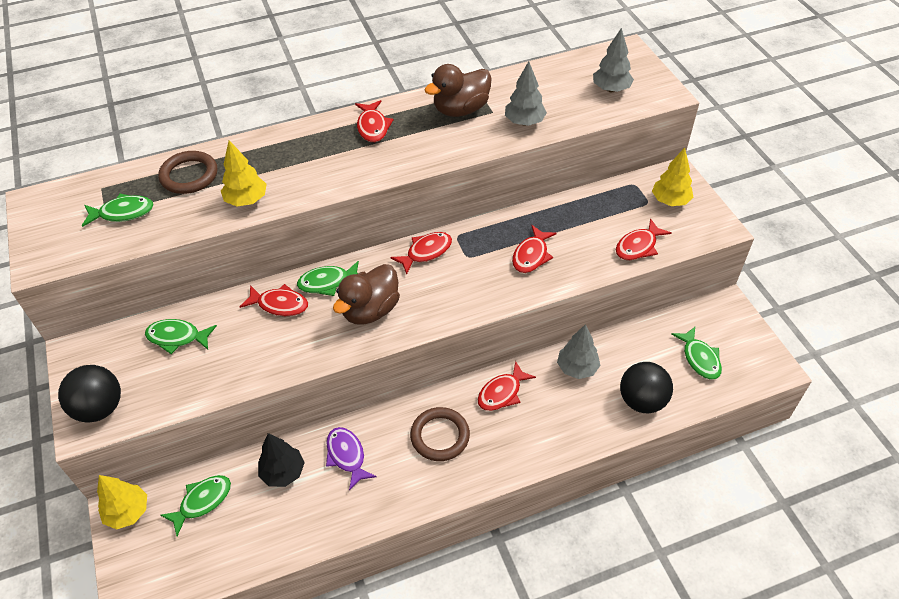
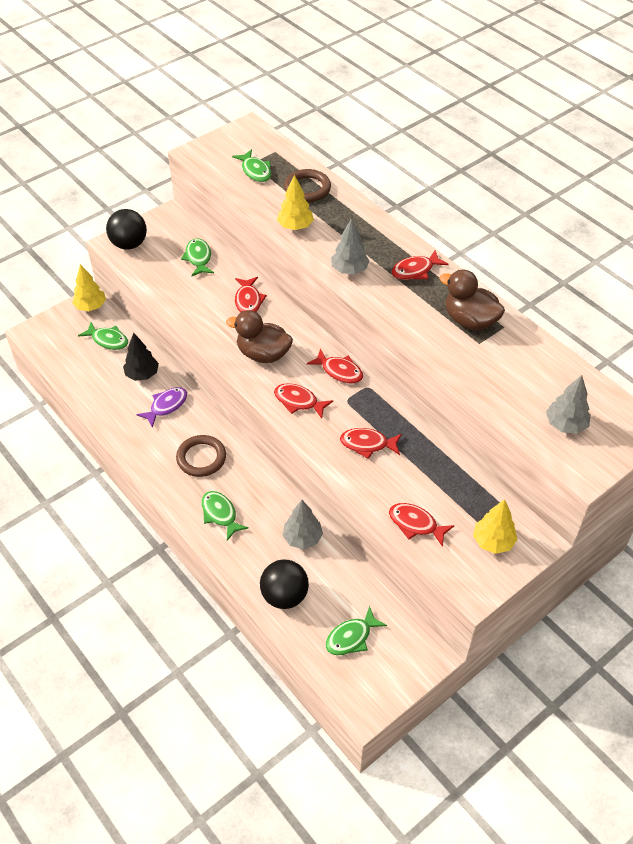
camera: 70 degrees right, 0 degrees up
(327, 282) = (281, 320): green fish -> green fish (220, 514)
(502, 393) = (257, 489): red fish -> red fish (298, 401)
(524, 122) = (476, 369): grey tree -> grey tree (349, 270)

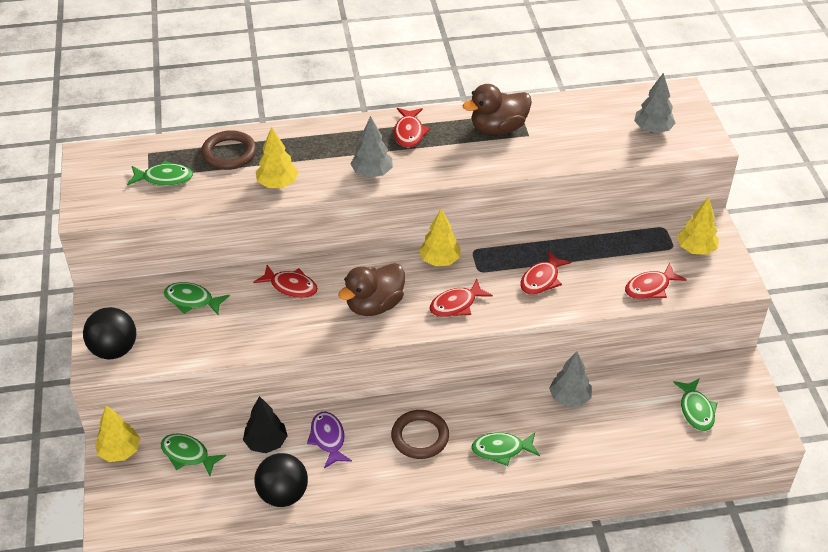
camera: 60 degrees left, 5 degrees down
(108, 340) = (188, 455): green fish -> green fish turned 120 degrees counterclockwise
(284, 595) = (626, 439): black ball -> black ball (283, 494)
(339, 371) = (439, 260): red fish -> yellow tree

